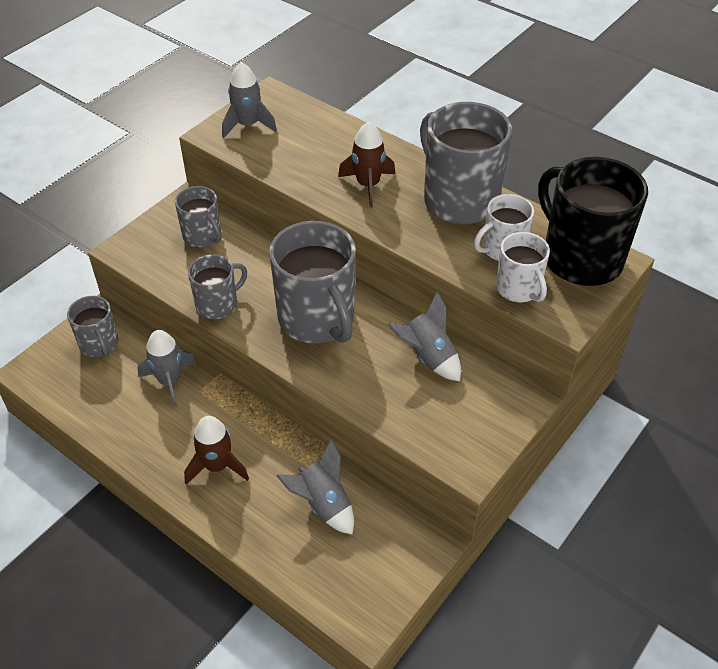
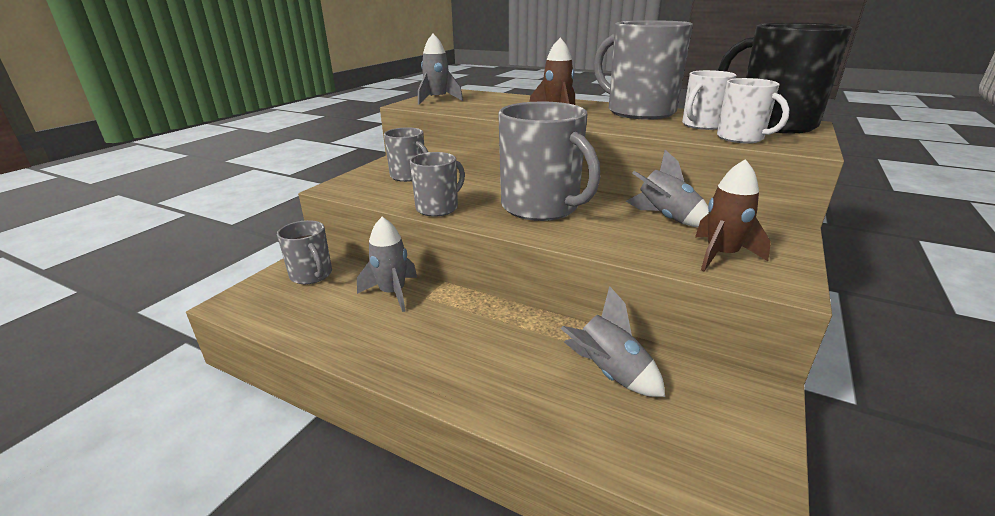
camera: 10 degrees left, 20 degrees down
(217, 466) = (467, 355): brown rocket -> brown rocket (721, 255)

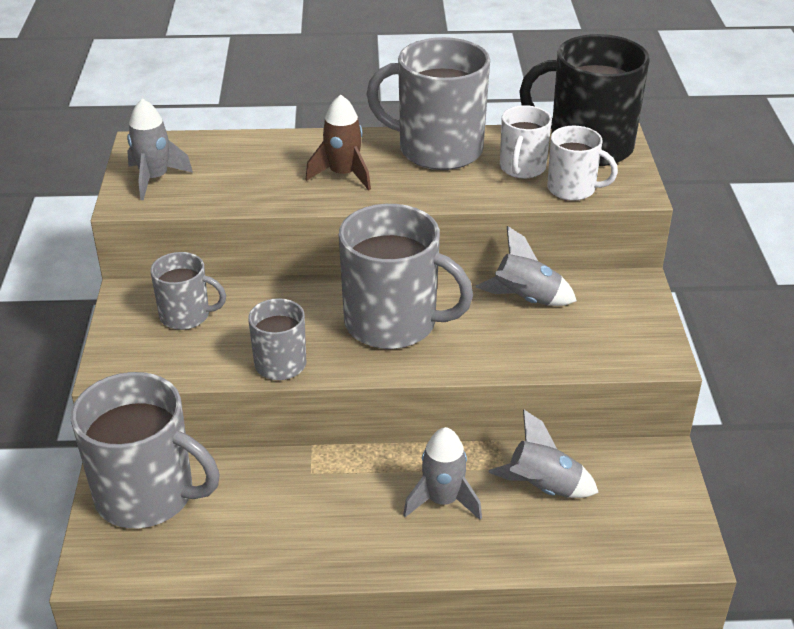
camera: 30 degrees left, 10 degrees up
(312, 275) = (147, 495): grey mug -> grey mug, size x1.83
(392, 293) = (269, 482): grey rocket -> grey rocket (442, 500)
(721, 255) = (598, 338): brown rocket -> none

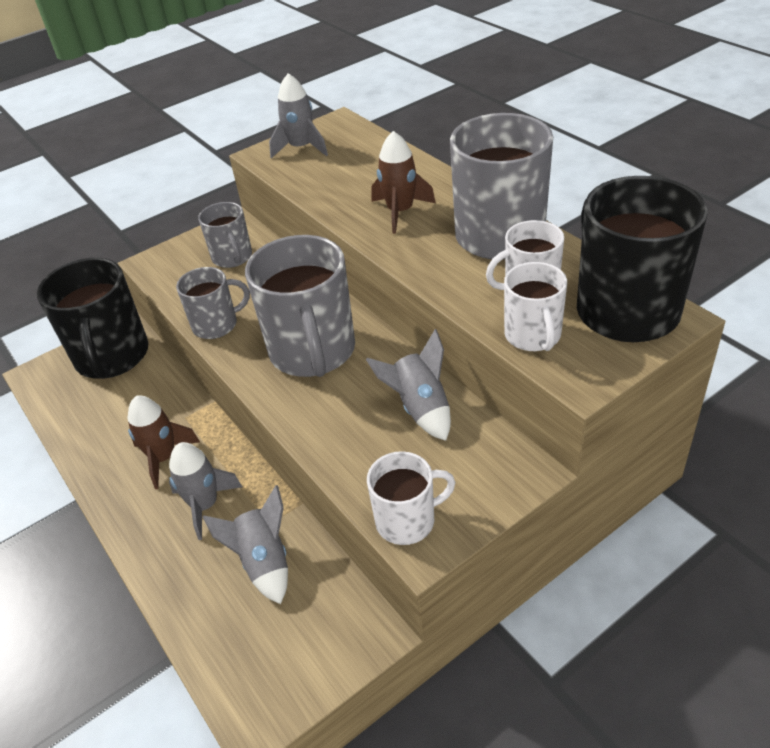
camera: 60 degrees right, 5 degrees up
(147, 495) = (112, 357): grey mug -> black mug
(351, 507) = (164, 458): none -> brown rocket
(632, 354) = (407, 520): none -> white mug

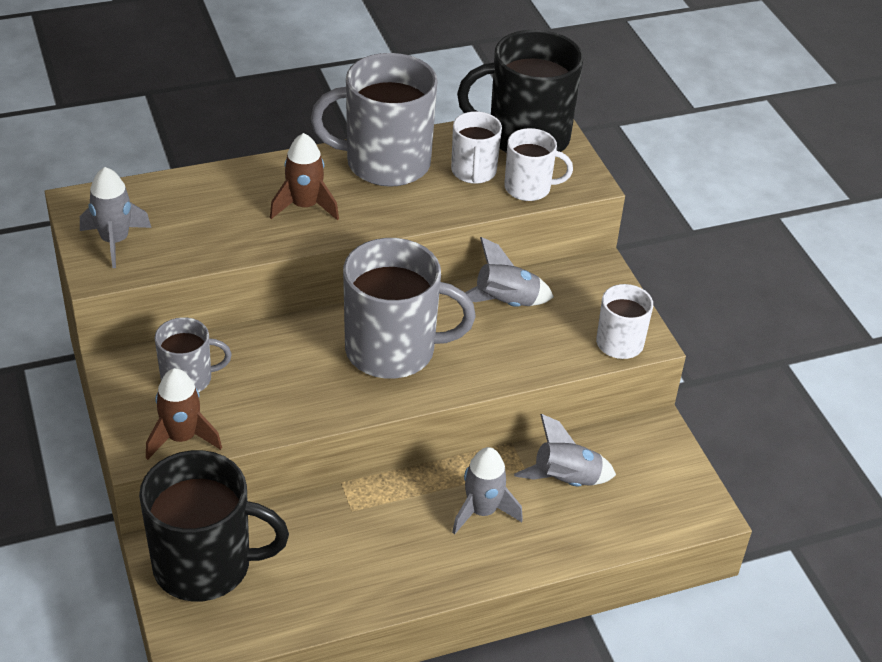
camera: 80 degrees left, 0 degrees up
(164, 458) = (402, 535): brown rocket -> brown rocket (182, 437)
(216, 325) = (304, 411): grey mug -> none

